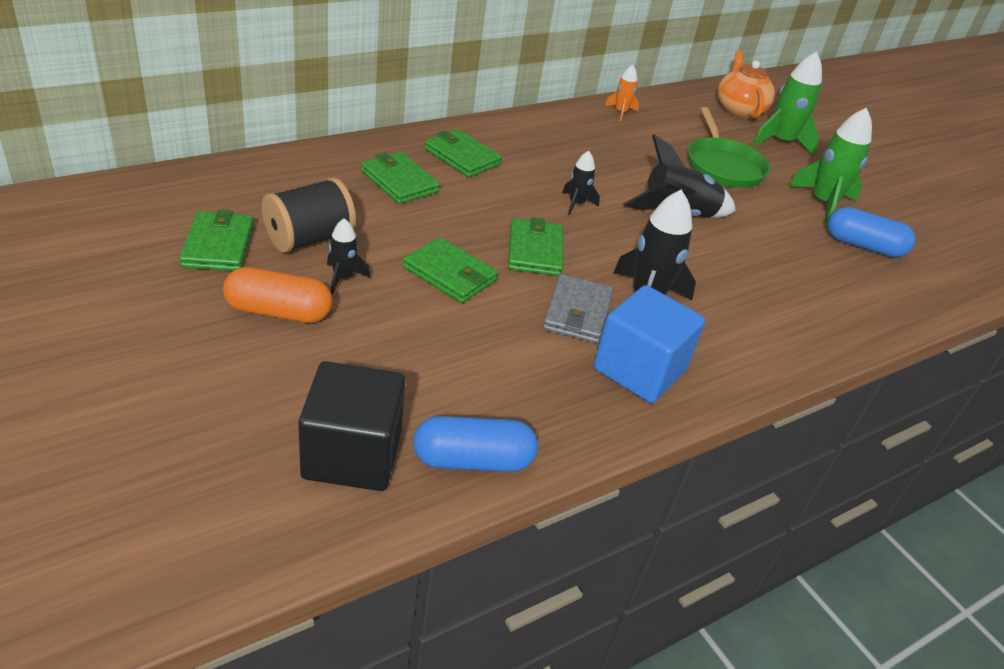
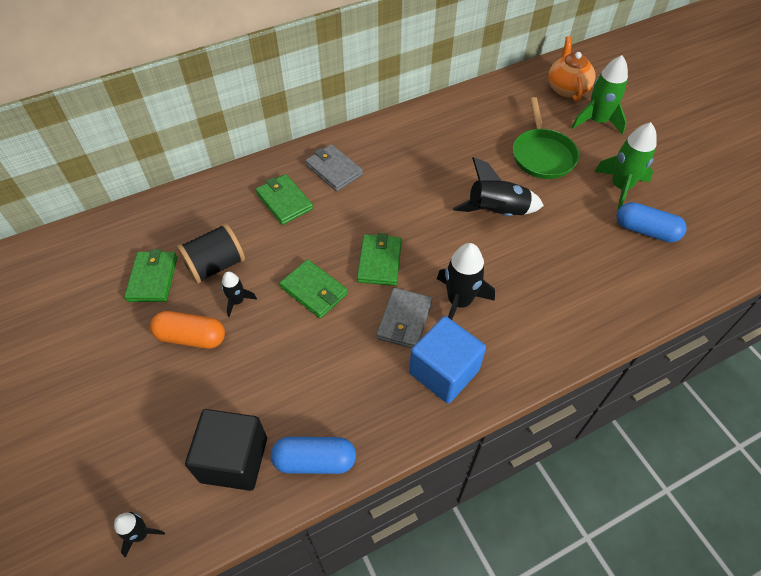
camera: 10 degrees right, 15 degrees up
(462, 157) = (334, 170): green wallet -> grey wallet
(576, 204) = (417, 210): black rocket -> black rocket (141, 534)
(620, 112) = (466, 105): orange rocket -> none

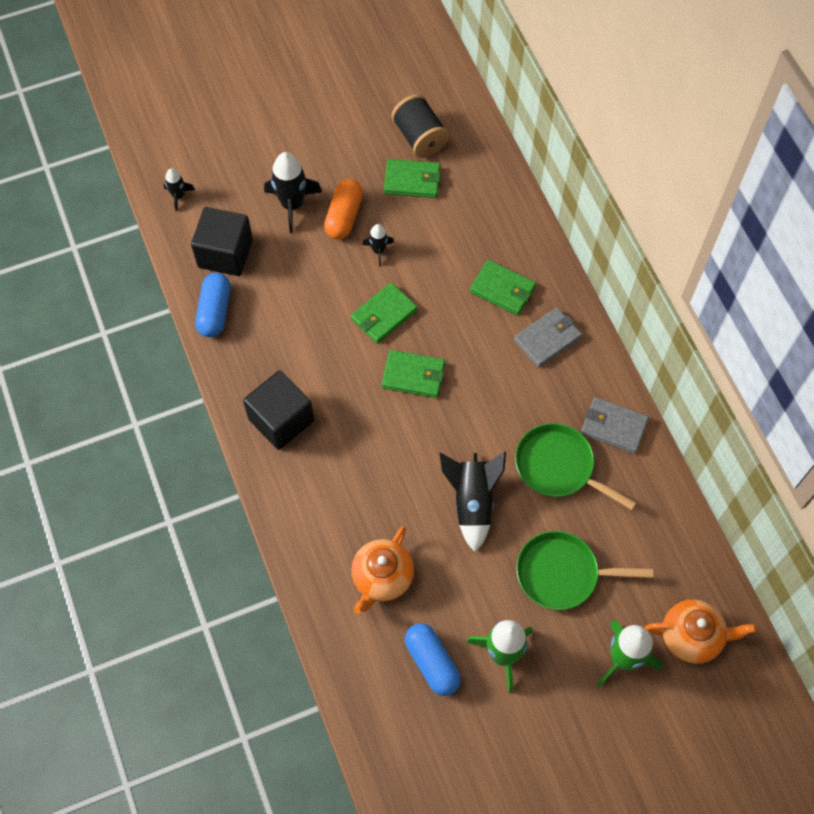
camera: 95 degrees right, 10 degrees up
(215, 265) = (422, 231): black spool -> black spool (419, 137)
(284, 201) = (502, 289): green wallet -> green wallet turned 60 degrees clockwise
(404, 320) = (341, 392): grey wallet -> grey wallet (613, 427)
(444, 371) = (281, 420): blue cube -> black cube
(452, 159) = (558, 467): none -> green pan
(459, 301) = (356, 444): black rocket -> black rocket (292, 205)
(585, 271) = (382, 578): none -> orange teapot
(646, 231) = (432, 663): blue capsule -> blue capsule turned 60 degrees counterclockwise

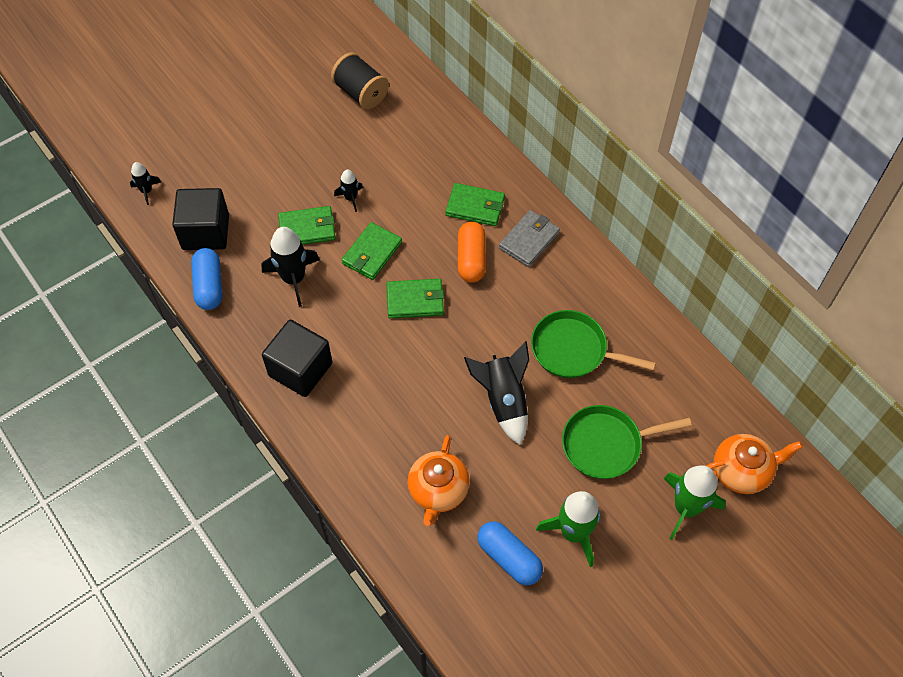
camera: 15 degrees left, 5 degrees down
(292, 205) = (258, 175): black rocket -> black rocket (294, 278)
(344, 216) = (310, 175): orange capsule -> orange capsule (471, 259)
(412, 180) = (364, 131): green wallet -> green wallet (307, 228)
(613, 427) = (612, 303): grey wallet -> none

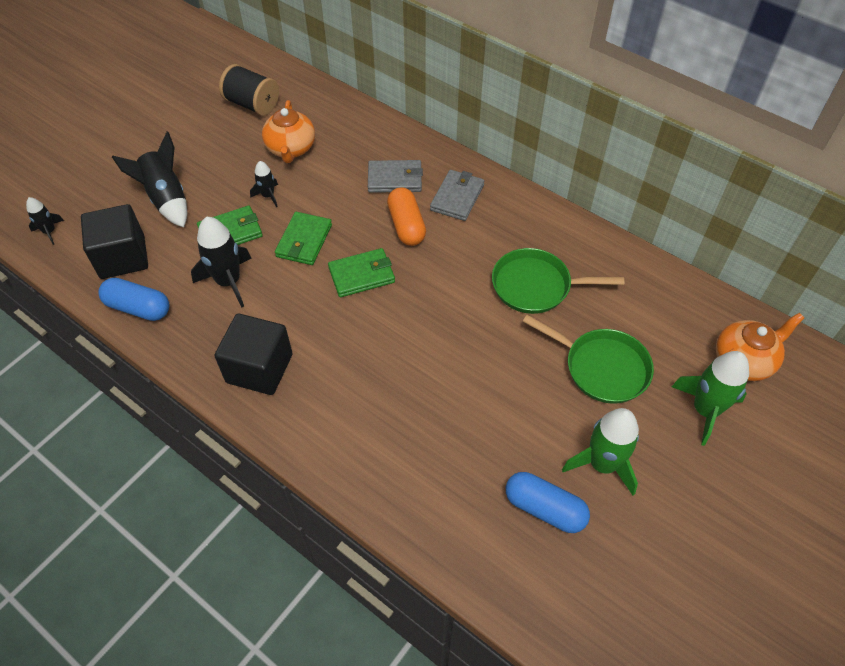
camera: 15 degrees left, 5 degrees down
(209, 286) = (138, 308): blue capsule -> blue capsule turned 45 degrees counterclockwise
(438, 491) = (445, 457): orange teapot -> orange teapot (291, 149)
(475, 206) = (395, 179): green wallet -> grey wallet
(503, 401) = (483, 350): black rocket -> black rocket (166, 199)
(606, 444) = (602, 367): green pan -> green pan turned 120 degrees counterclockwise

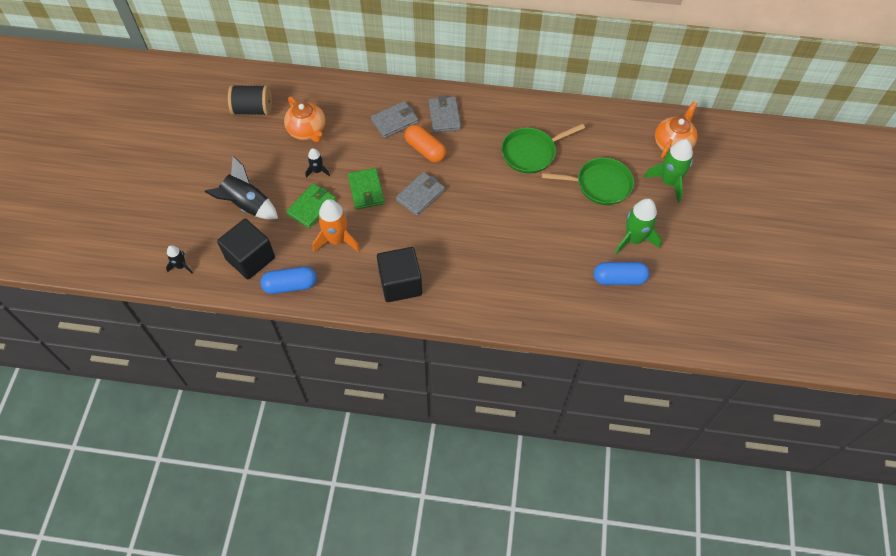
camera: 30 degrees left, 5 degrees up
(229, 281) = (337, 240): black rocket -> orange rocket
(362, 275) = (420, 195): green wallet -> grey wallet

